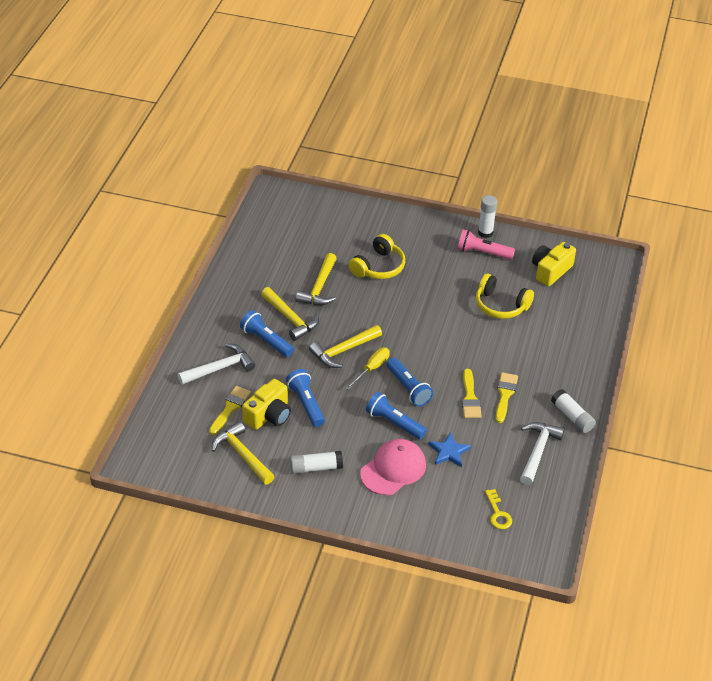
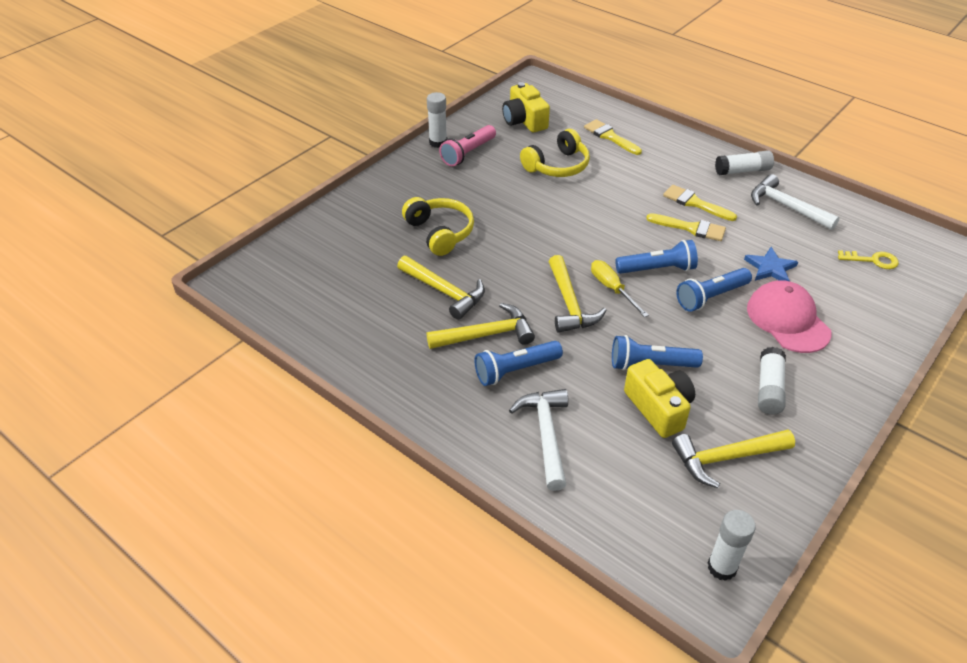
camera: 65 degrees left, 0 degrees up
(159, 465) = (722, 567): none -> white glue stick
(230, 408) = (630, 446): yellow brush -> yellow brush (610, 137)

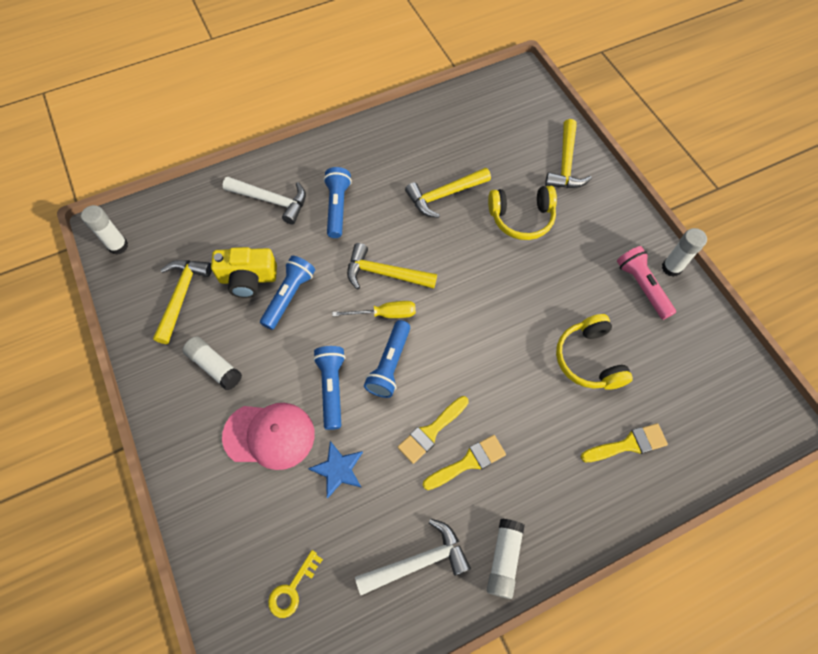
camera: 115 degrees right, 20 degrees up
(486, 335) = (382, 204): yellow hammer -> yellow hammer (565, 164)
(524, 121) = (691, 368): yellow camera -> none

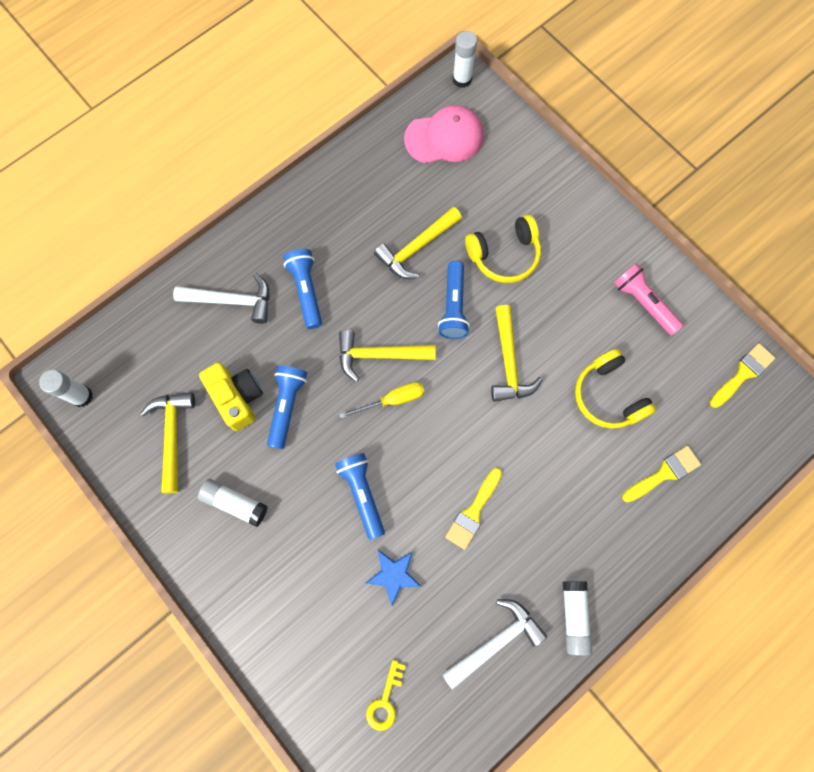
camera: 15 degrees left, 10 degrees up
(248, 279) = (237, 398): yellow camera -> yellow camera turned 105 degrees counterclockwise
(269, 435) = (315, 559): pink cap -> pink cap (444, 137)
(389, 365) = (413, 454): blue flashlight -> blue flashlight (453, 306)
(468, 462) = (517, 533): yellow brush -> yellow brush (743, 373)
(565, 164) = (535, 179): yellow hammer -> yellow hammer (509, 362)
(671, 268) = (668, 274): white glue stick -> white glue stick (462, 79)

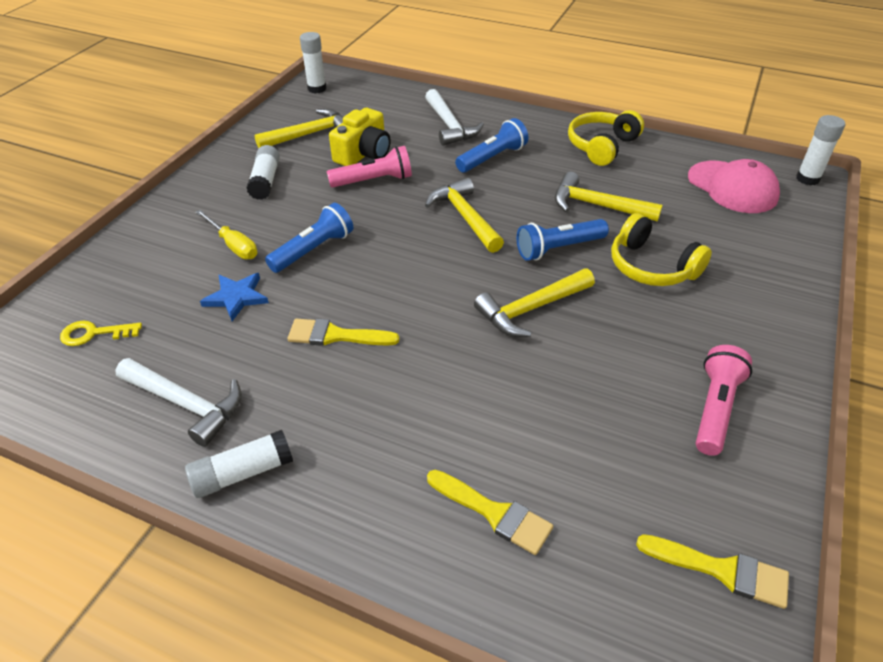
camera: 65 degrees right, 30 degrees down
(287, 406) = (374, 181): blue flashlight -> pink flashlight
(392, 400) = (424, 239): yellow screwdriver -> yellow screwdriver (233, 245)
(608, 396) = (559, 412): yellow headphones -> yellow headphones (601, 146)

